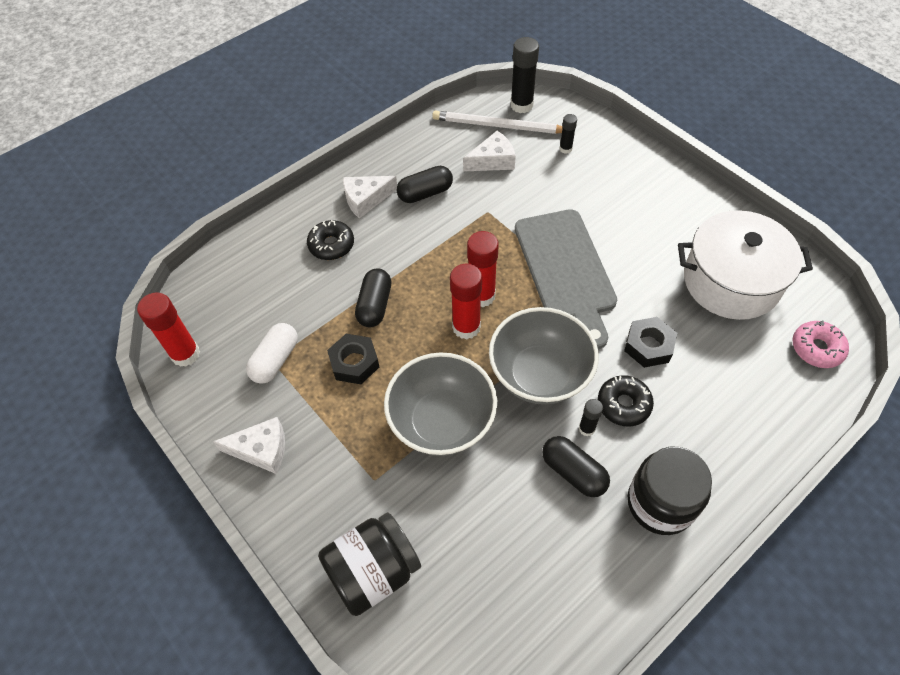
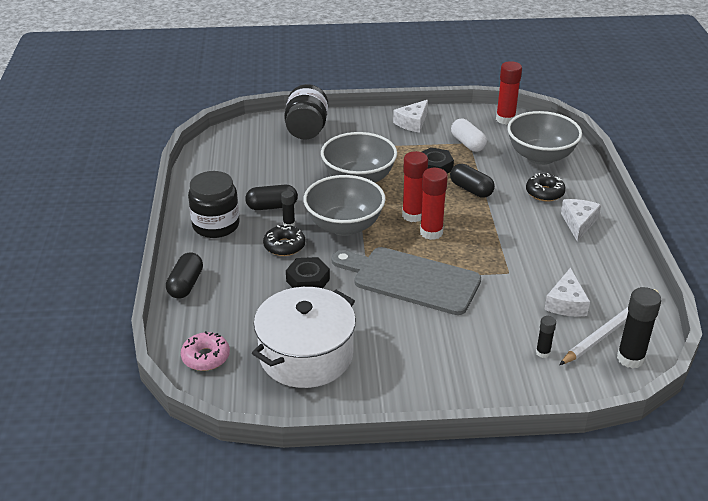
camera: 125 degrees right, 20 degrees down
(257, 280) = (540, 156): none -> grey bowl
(425, 193) = (559, 252): black capsule -> black capsule (186, 285)

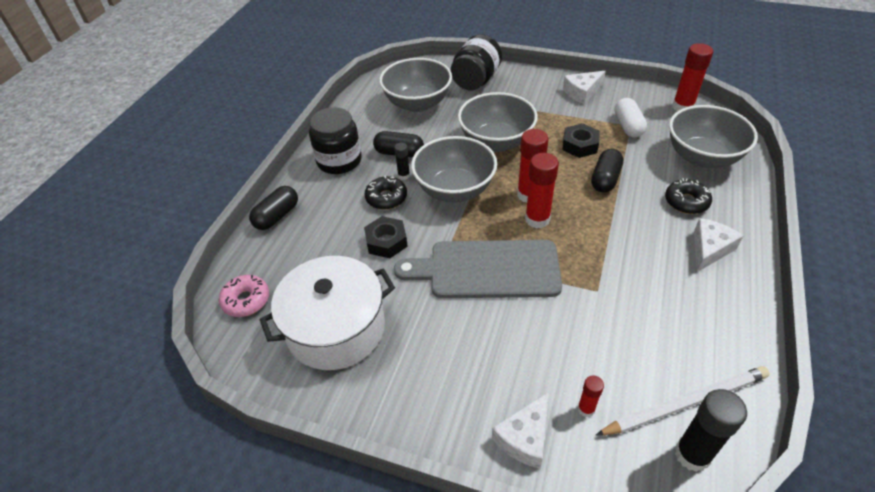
camera: 25 degrees right, 10 degrees up
(262, 160) = (417, 104): none -> grey bowl
(411, 279) = (487, 269): grey cutting board -> grey cutting board turned 45 degrees counterclockwise
(471, 189) = (605, 179): black capsule -> black capsule turned 45 degrees clockwise
(543, 353) = (586, 409): black glue stick -> red glue stick
(566, 303) = (646, 350): white cheese -> white cheese (525, 437)

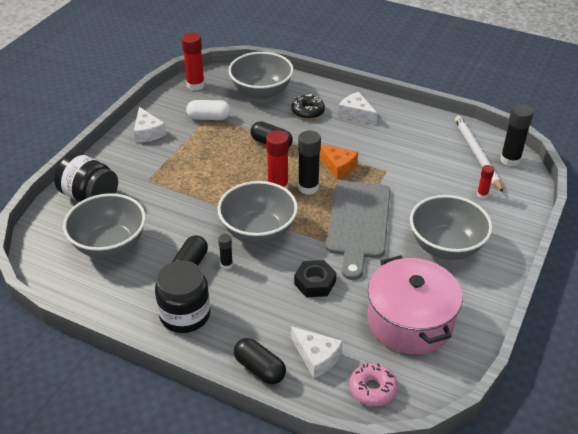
camera: 85 degrees left, 5 degrees down
(336, 328) = (410, 321): white pot -> pink pot
(386, 198) = (256, 279): black donut -> none
(496, 142) = (199, 196): grey bowl -> grey bowl (446, 246)
(525, 437) = (503, 225): white cheese -> white cheese (316, 357)
(537, 219) = (308, 187): red glue stick -> black glue stick
(580, 145) = (223, 148): black nut -> none
(587, 241) = (338, 166): none -> orange cheese

